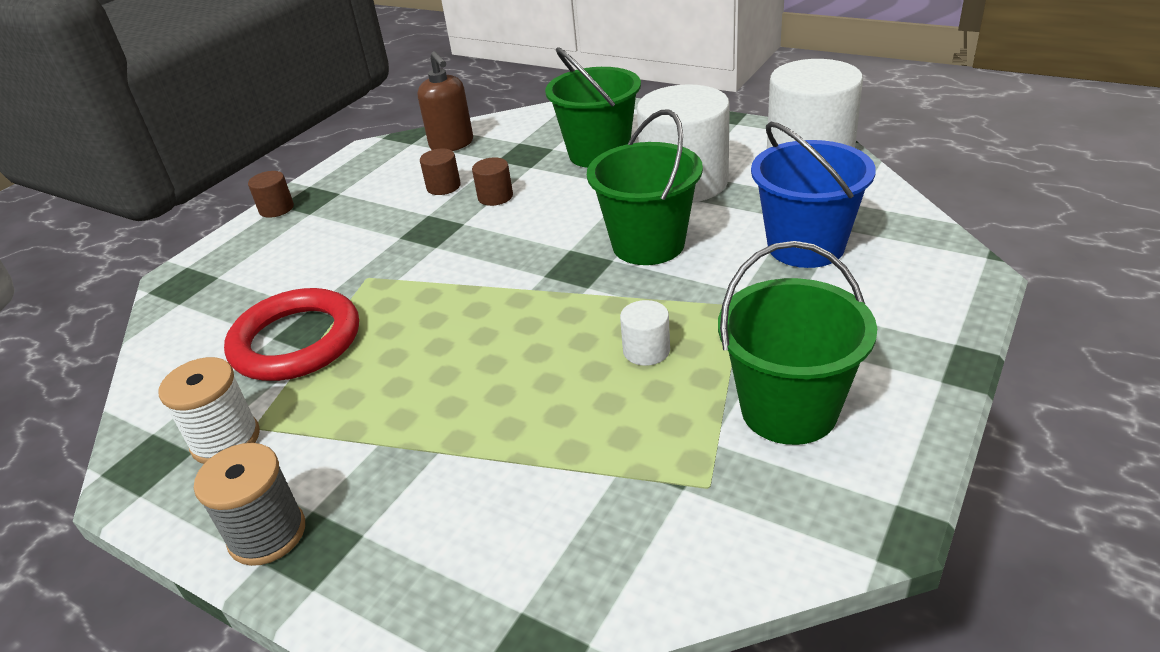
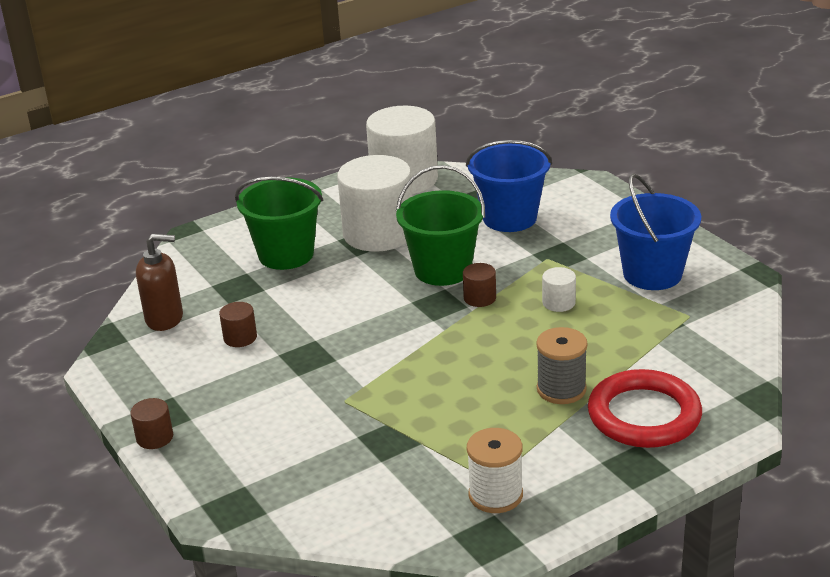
camera: 65 degrees left, 5 degrees down
(267, 534) = (610, 483): grey spool -> grey spool (561, 389)
(296, 341) = (400, 448): red ring -> red ring (644, 415)
(495, 197) = (292, 316): brown cylinder -> brown cylinder (480, 298)
(789, 410) = (652, 274): green bucket -> blue bucket

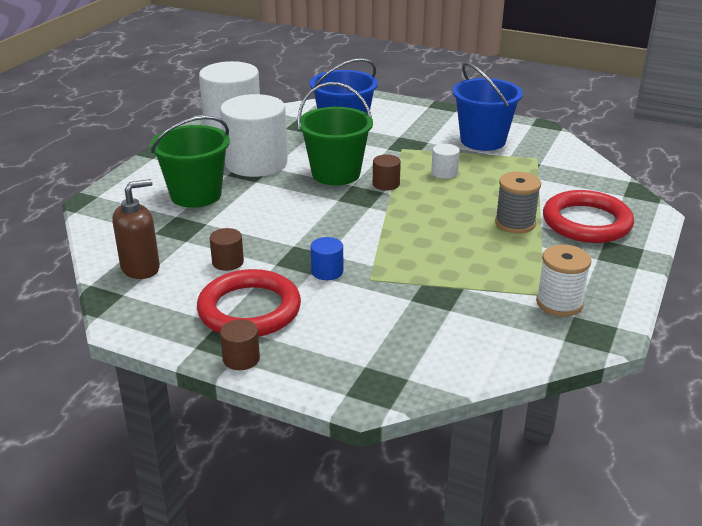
camera: 35 degrees left, 0 degrees up
(209, 393) = (249, 309): none -> red ring
(314, 378) = (327, 271): none -> blue cylinder

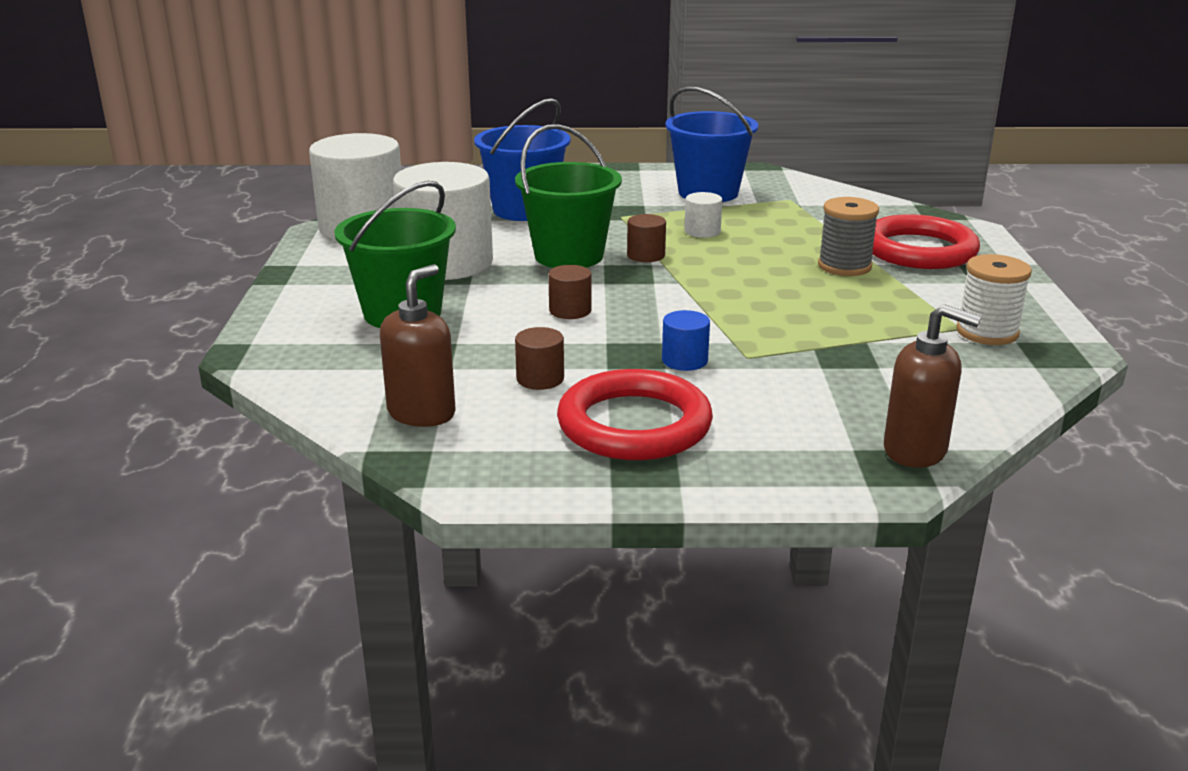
camera: 25 degrees left, 5 degrees down
(241, 358) = (690, 481): brown cylinder -> brown cylinder (570, 310)
(403, 379) = (915, 450): none -> brown soap dispenser

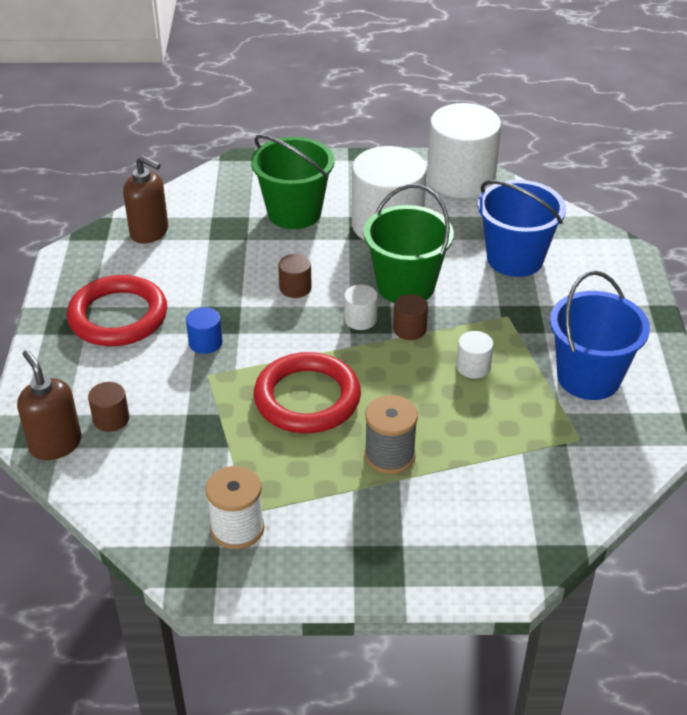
camera: 90 degrees right, 15 degrees up
(540, 379) = (187, 276): brown cylinder -> brown cylinder (111, 419)
(630, 277) = (360, 319): none -> white cylinder
(915, 450) = (55, 444): brown soap dispenser -> brown soap dispenser turned 120 degrees clockwise
(919, 250) = (435, 519): red ring -> red ring (307, 398)

